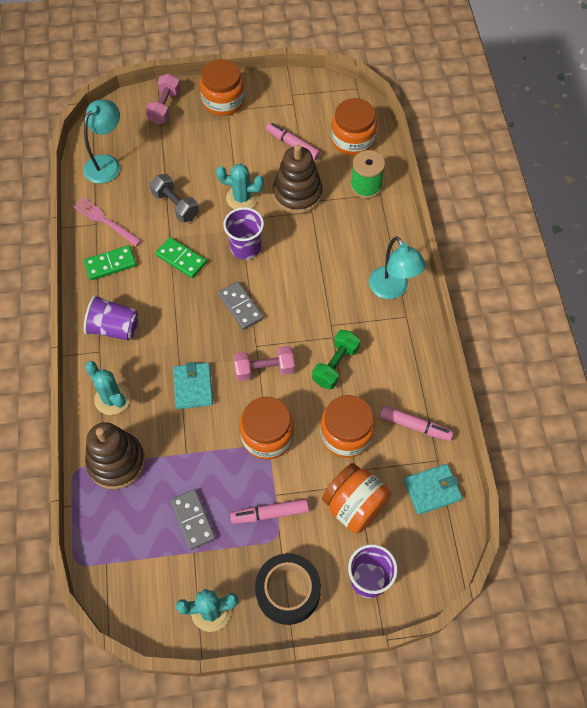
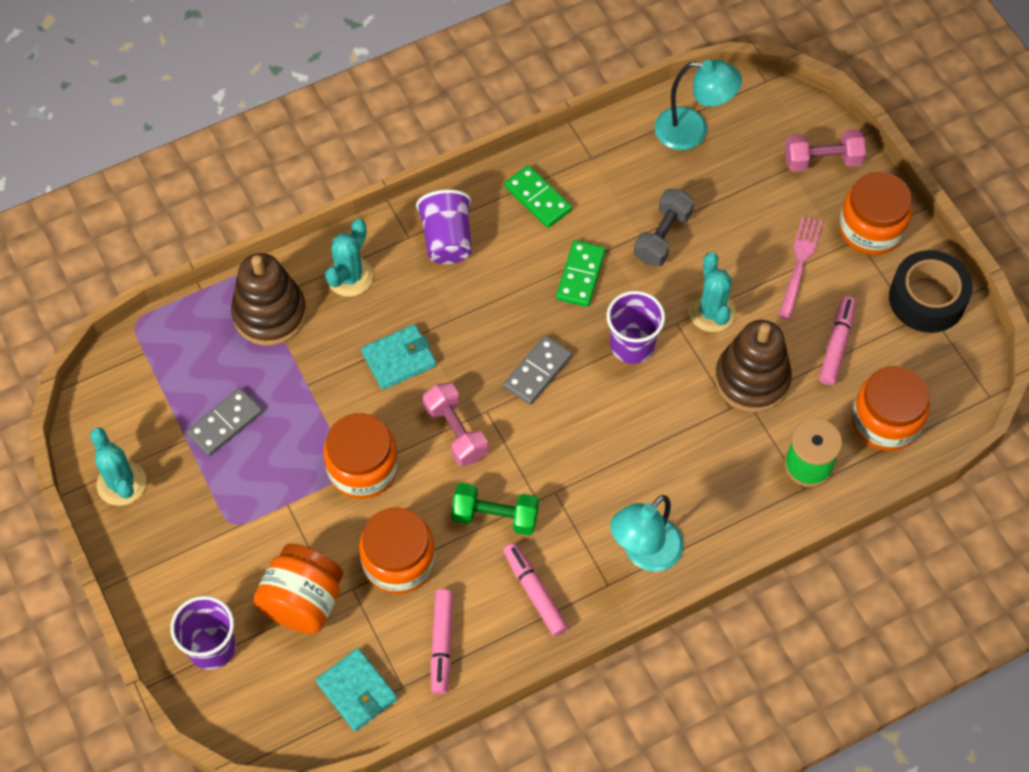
camera: 70 degrees right, 0 degrees up
(104, 220) = (601, 165): pink fork -> pink fork (800, 263)
(270, 513) = (260, 506): pink marker -> pink marker (535, 593)
(288, 591) = (169, 559): black tape -> black tape (927, 299)

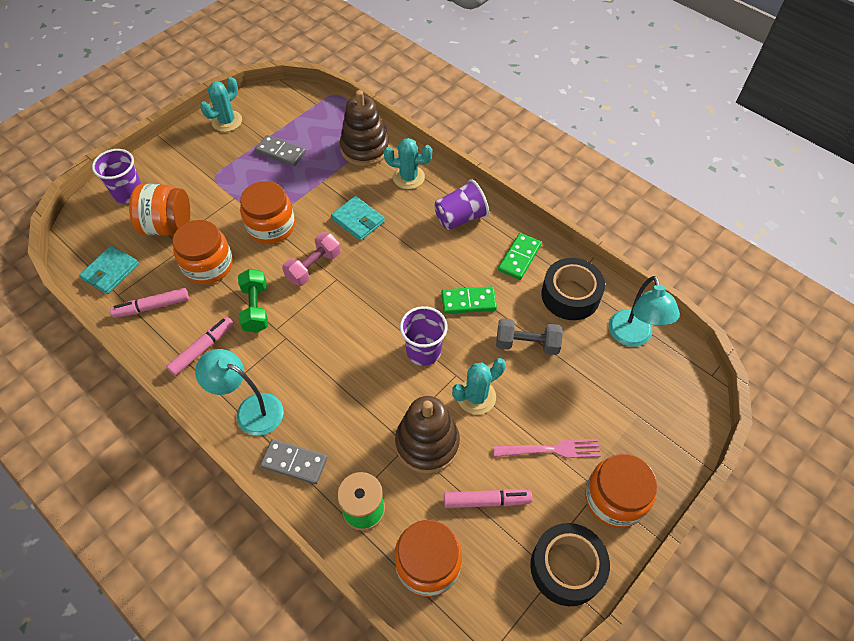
camera: 70 degrees right, 5 degrees down
(537, 371) = (378, 299): grey domino -> grey domino (294, 462)
(613, 167) = (570, 295): none -> black tape
(822, 160) = (660, 439): pink dumbbell -> none

